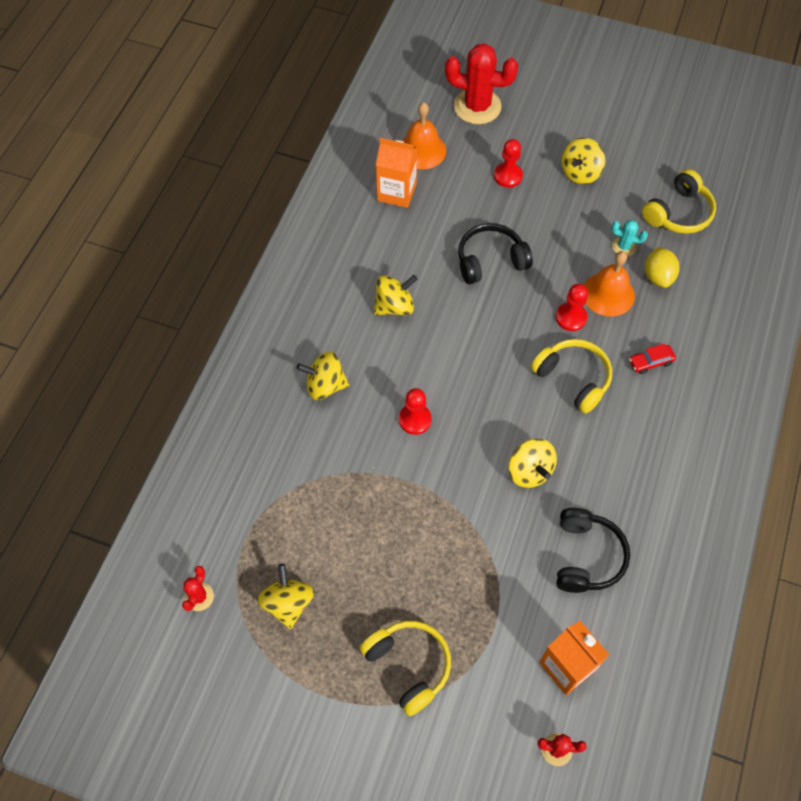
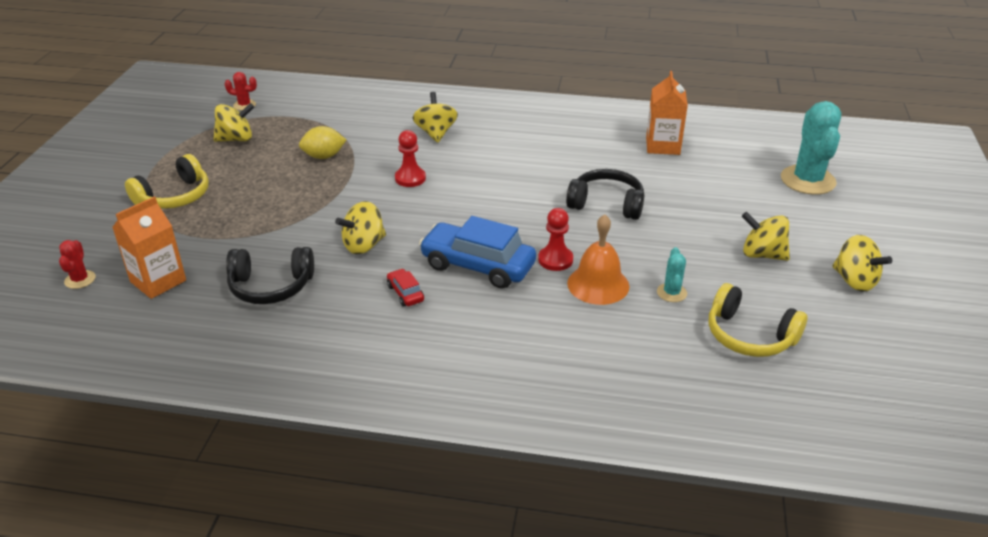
camera: 80 degrees right, 25 degrees down
(394, 306) = (529, 157): yellow spinning top -> yellow spinning top (854, 281)
(422, 150) = (724, 154): orange bell -> none
(477, 106) = (807, 180): red cactus -> turquoise cactus
(490, 261) = (606, 204): black headphones -> black headphones turned 45 degrees counterclockwise
(508, 176) = (725, 206): red pawn -> none
(573, 378) = (478, 266): yellow headphones -> blue car
(650, 362) = (515, 321): red car -> red car (405, 293)
(658, 276) = (640, 322): yellow lemon -> yellow lemon (324, 156)

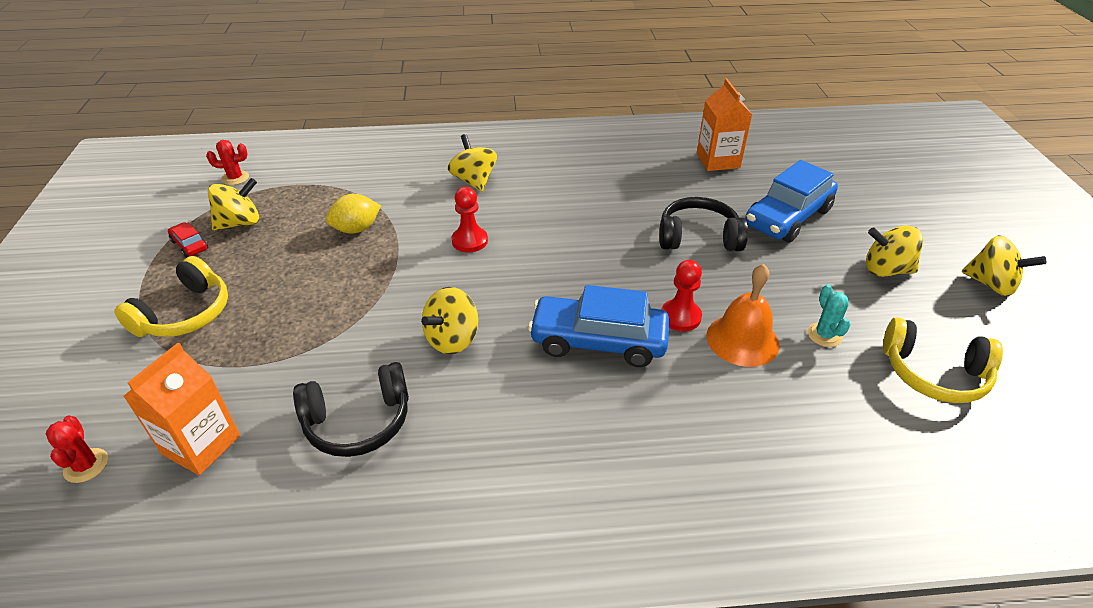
camera: 15 degrees left, 5 degrees up
(405, 293) = (531, 397): red car -> red car (190, 245)
(698, 201) = (788, 217): none -> blue car
(807, 180) = (877, 177): turquoise cactus -> none

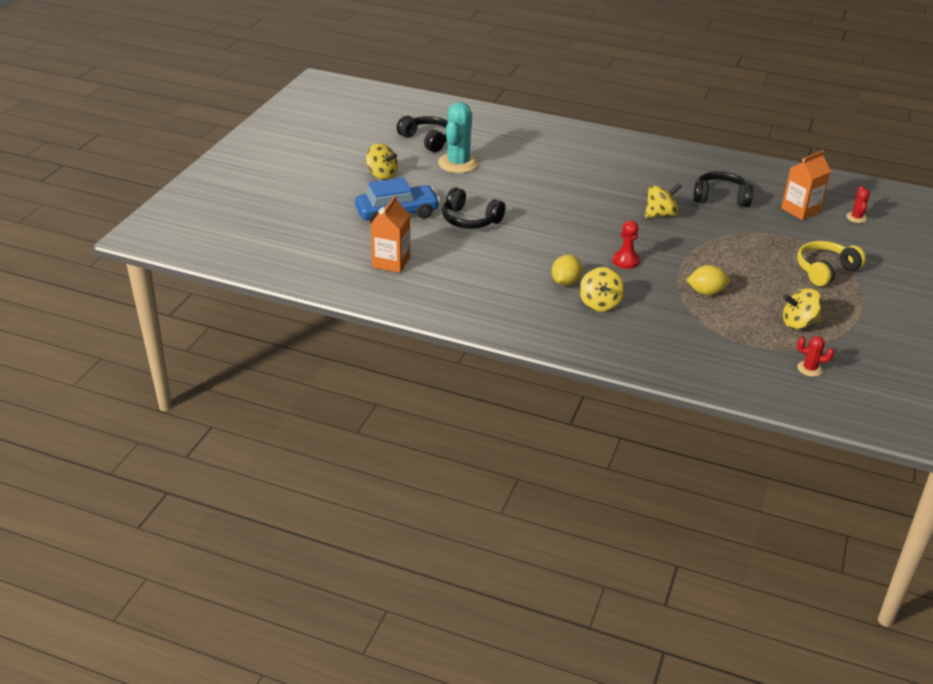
camera: 155 degrees left, 5 degrees down
(190, 245) = (835, 316): red car -> none
(524, 193) = (565, 282): none -> yellow lemon
(598, 341) = (579, 192): blue car -> none
(680, 317) = (525, 189): red pawn -> none
(742, 340) = (502, 173): orange bell -> none
(824, 335) = (458, 163): turquoise cactus -> turquoise cactus, size x2.11
(933, 373) = (427, 140): yellow headphones -> black headphones
(991, 284) = (337, 155): yellow spinning top -> none

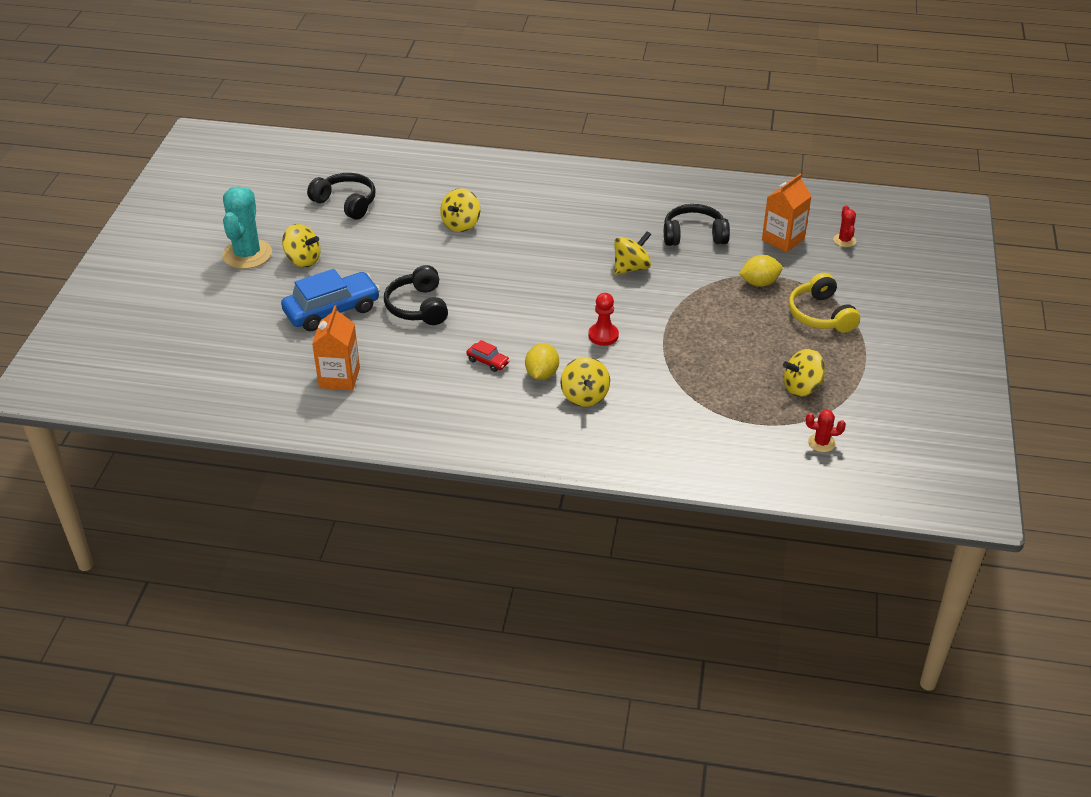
camera: 10 degrees left, 5 degrees up
(458, 163) = (389, 231): turquoise cactus -> turquoise cactus (247, 254)
(470, 220) = (418, 307): black headphones -> black headphones turned 60 degrees clockwise
(520, 166) = (461, 224): none -> yellow spinning top
(520, 267) = (488, 361): none -> red car
(706, 292) = (697, 363): yellow lemon -> yellow lemon (759, 283)
(825, 270) = (820, 315): yellow headphones -> yellow headphones turned 60 degrees counterclockwise

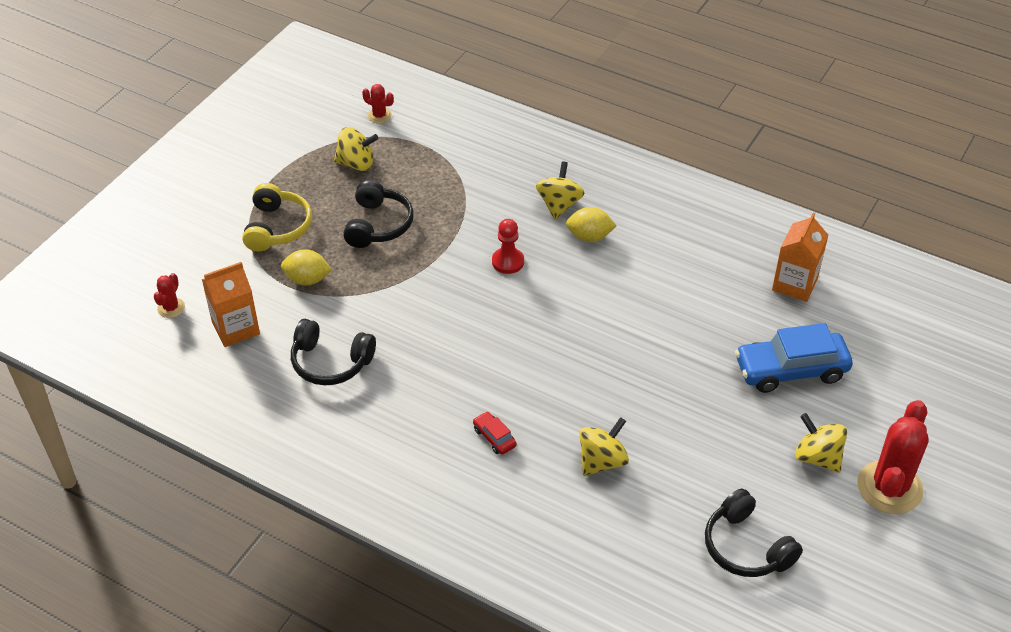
camera: 160 degrees left, 5 degrees up
(247, 254) = (889, 487): turquoise cactus -> red cactus
(418, 307) = (691, 349): black headphones -> black headphones (378, 225)
(488, 361) = (637, 263): red car -> red car (494, 437)
(542, 374) = (589, 236): yellow lemon -> yellow lemon turned 60 degrees clockwise
(631, 268) = (430, 336): yellow spinning top -> none

